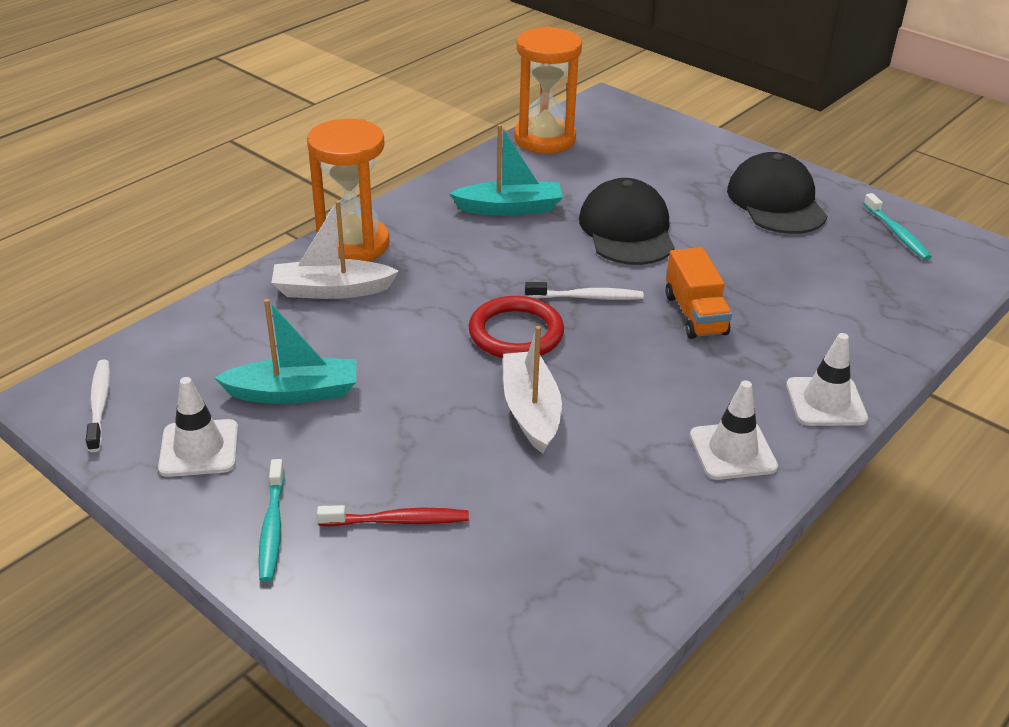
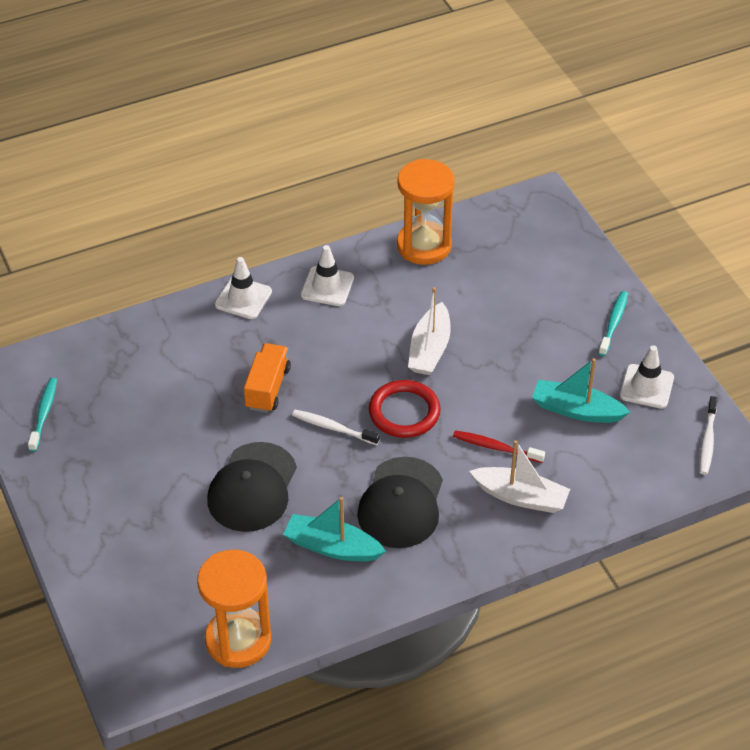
camera: 155 degrees left, 10 degrees up
(353, 244) = (485, 544): orange hourglass -> orange hourglass (424, 246)
(398, 521) = (542, 306): red toothbrush -> red toothbrush (496, 447)
(776, 202) = (102, 480): black cap -> black cap (401, 503)

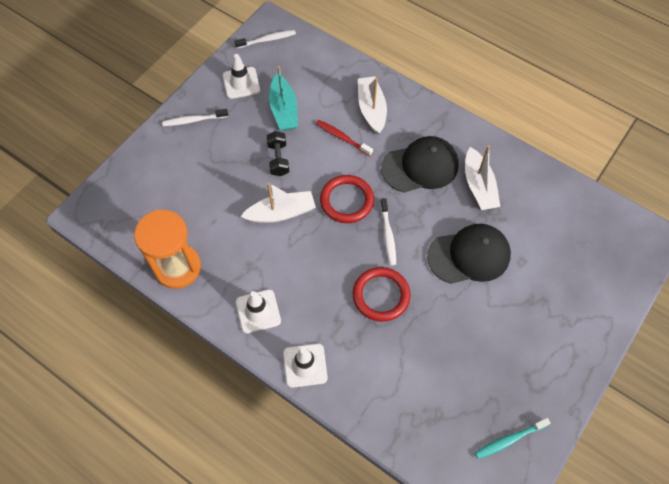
camera: 120 degrees left, 15 degrees up
(238, 640) = (578, 199): orange hourglass -> none
(267, 388) = (381, 295): orange truck -> red ring
(332, 547) = (478, 186): turquoise boat -> white boat
(496, 447) = (342, 138): red toothbrush -> red toothbrush turned 135 degrees clockwise
(505, 376) = (278, 159): none -> black dumbbell
(613, 323) = (194, 120): turquoise toothbrush -> white toothbrush

